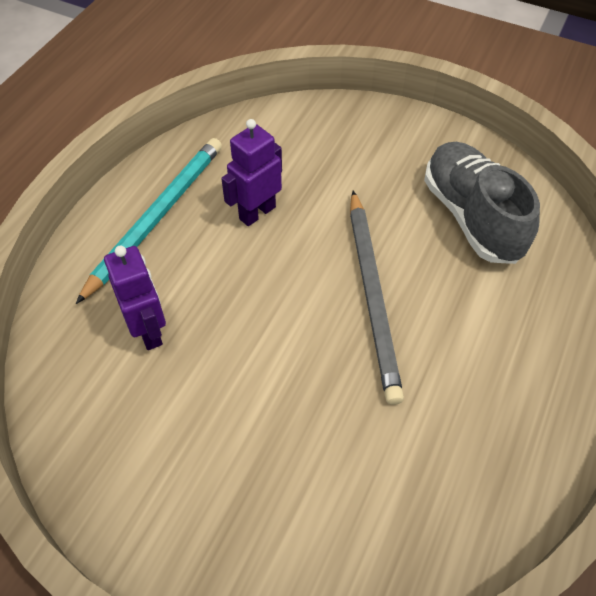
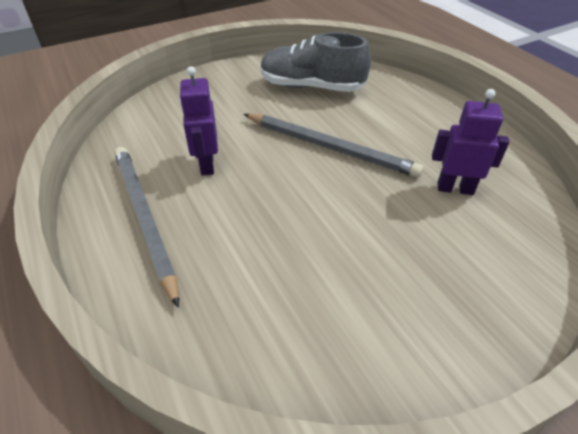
camera: 55 degrees left, 10 degrees down
(149, 331) = (251, 273): purple robot -> purple robot (455, 188)
(156, 218) = (144, 219): turquoise pencil -> grey pencil

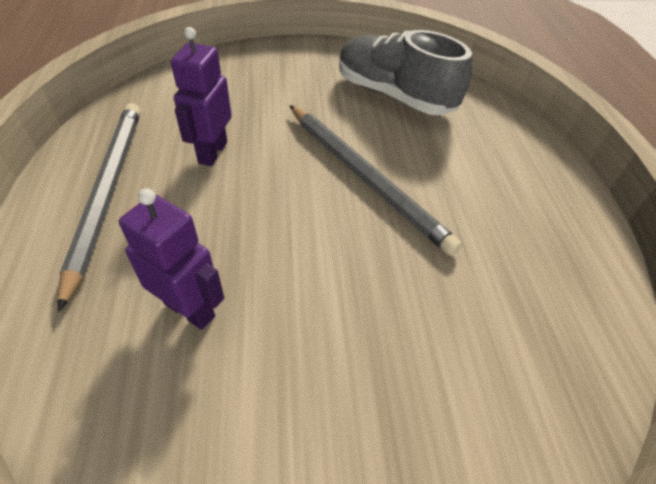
camera: 20 degrees right, 5 degrees up
(455, 188) = (491, 288): purple robot -> purple robot (190, 309)

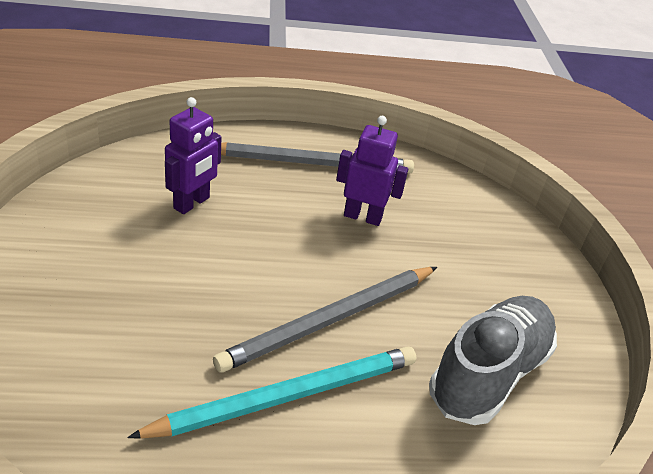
camera: 90 degrees right, 10 degrees down
(460, 205) = (286, 396): none -> turquoise pencil

